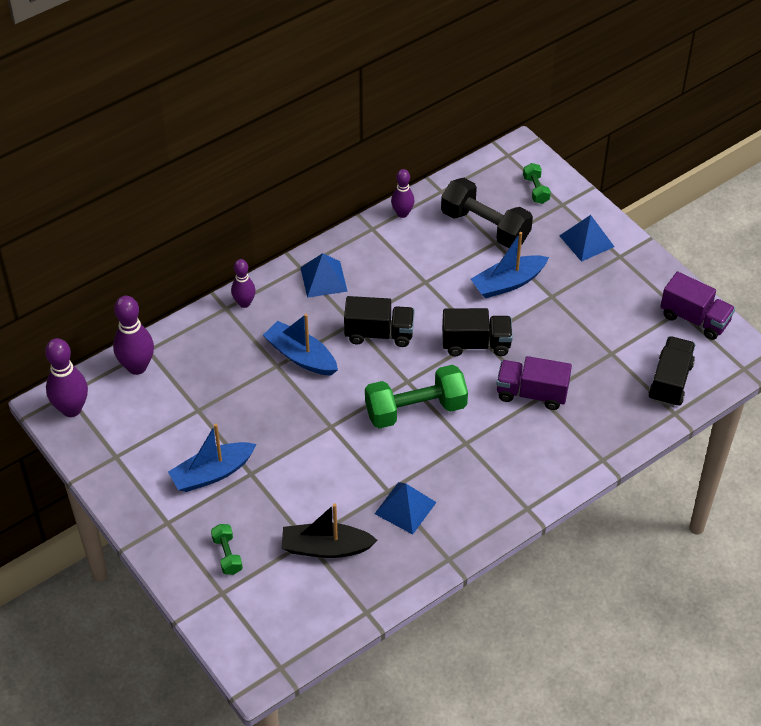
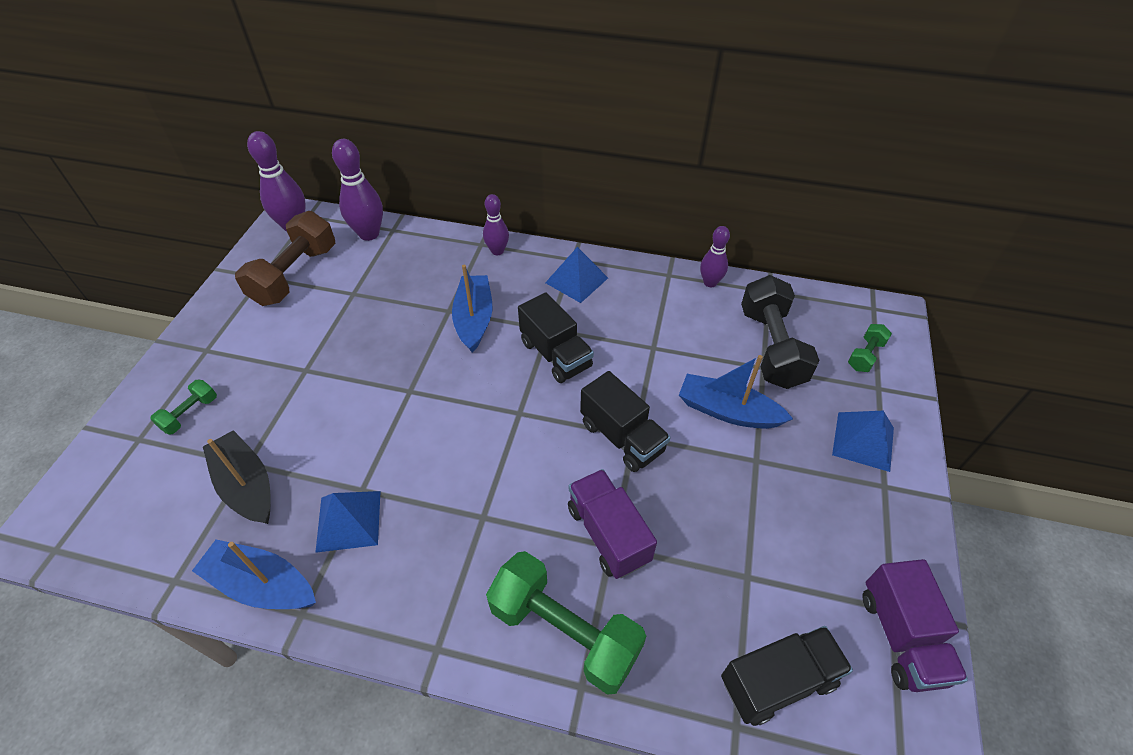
camera: 50 degrees right, 0 degrees up
(137, 435) = (295, 275): none -> brown dumbbell
(212, 473) = (285, 344): blue boat -> blue boat (262, 585)
(415, 410) = (488, 443): green dumbbell -> green dumbbell (564, 631)

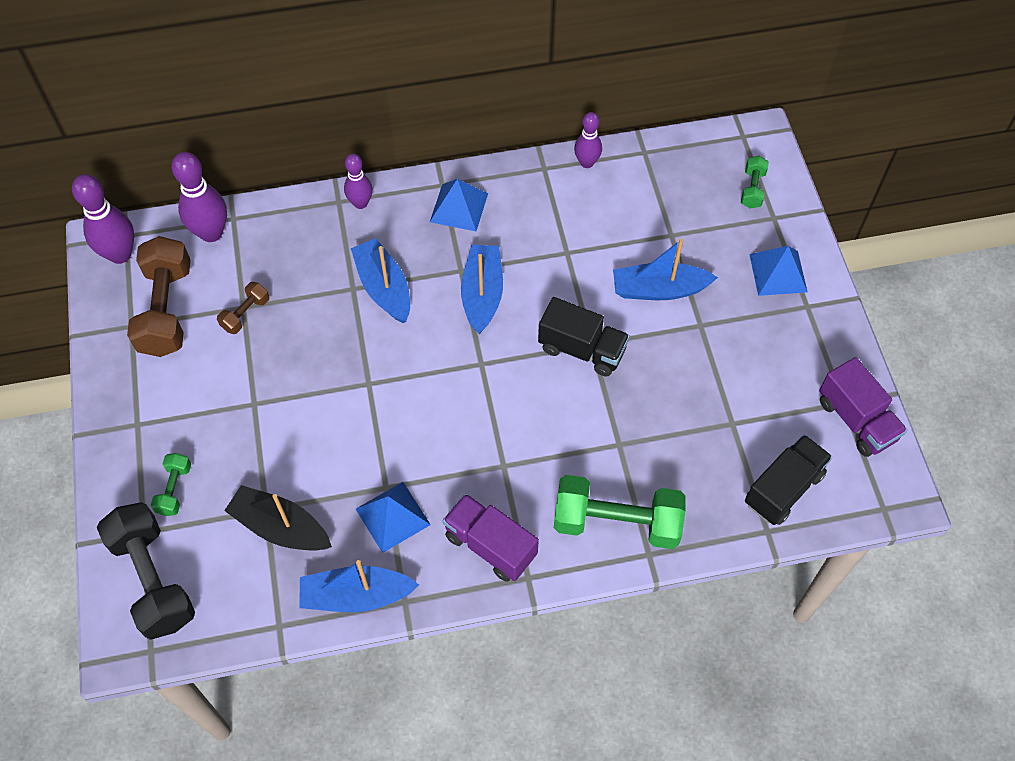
camera: 25 degrees left, 10 degrees up
(351, 299) = (245, 314): none -> brown dumbbell
(555, 354) = (482, 294): black truck -> blue boat
(608, 534) = (611, 436): purple truck -> purple truck (490, 545)
(771, 347) = (670, 212): black dumbbell -> black dumbbell (154, 579)

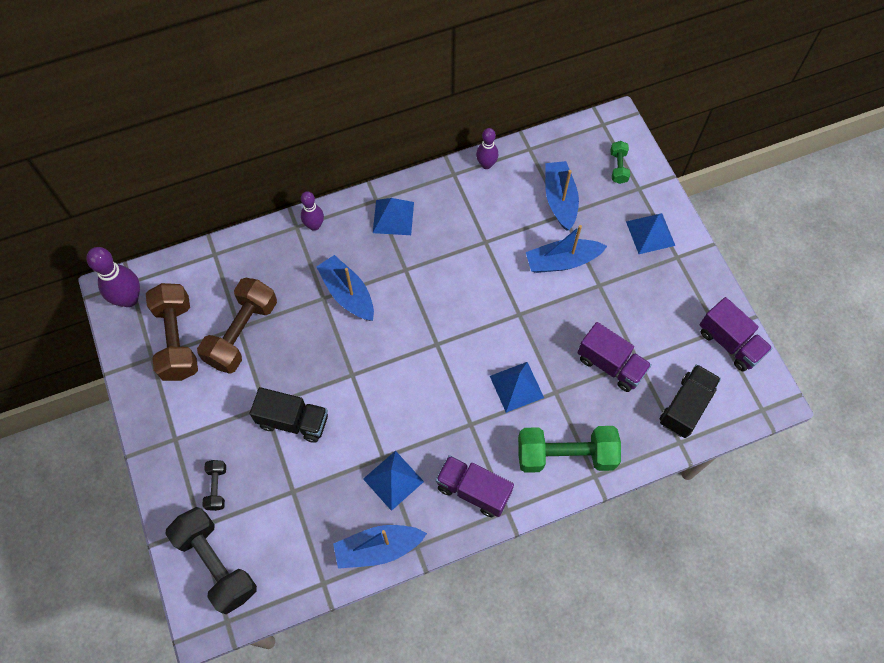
camera: 10 degrees left, 5 degrees up
(174, 489) = (217, 487): green dumbbell -> black dumbbell
(211, 233) = (199, 269): purple bowling pin -> none
(245, 314) = (242, 333): brown dumbbell -> brown dumbbell, size x2.08
(280, 527) = (307, 504): black boat -> none
(482, 294) = (426, 287): blue boat -> blue boat (560, 200)
(571, 430) = (516, 386): none -> blue pyramid
(582, 349) = (512, 319): black truck -> black truck (293, 421)
(696, 422) = (610, 365): none -> purple truck

